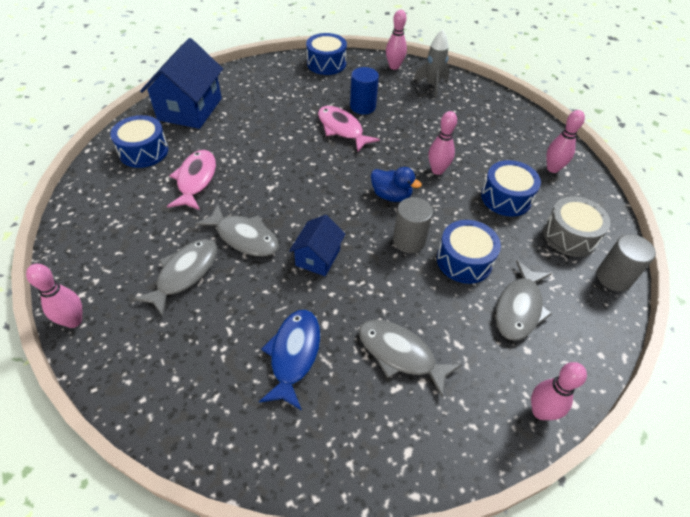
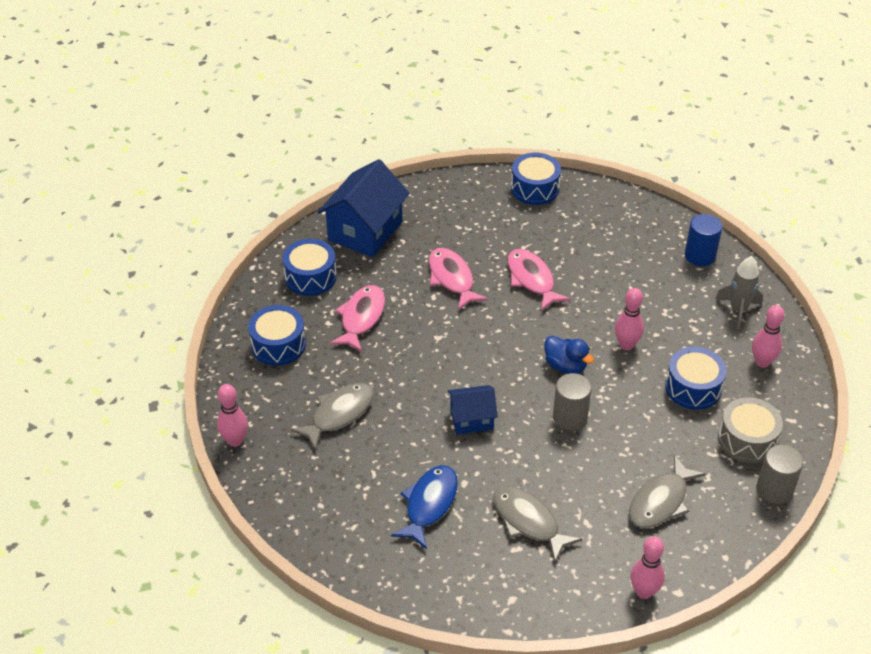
camera: 15 degrees right, 5 degrees down
(244, 237) = (402, 387): grey fish -> none
(273, 137) = (452, 278): none -> pink fish
(318, 257) = (471, 419): blue house -> blue house turned 45 degrees clockwise
(362, 107) = (563, 253): blue cylinder -> blue cylinder (700, 256)
(394, 66) = (618, 203): pink bowling pin -> none
(432, 85) = (657, 235): grey rocket -> grey rocket (738, 310)
(464, 260) = (621, 447): blue drum -> blue drum (278, 345)

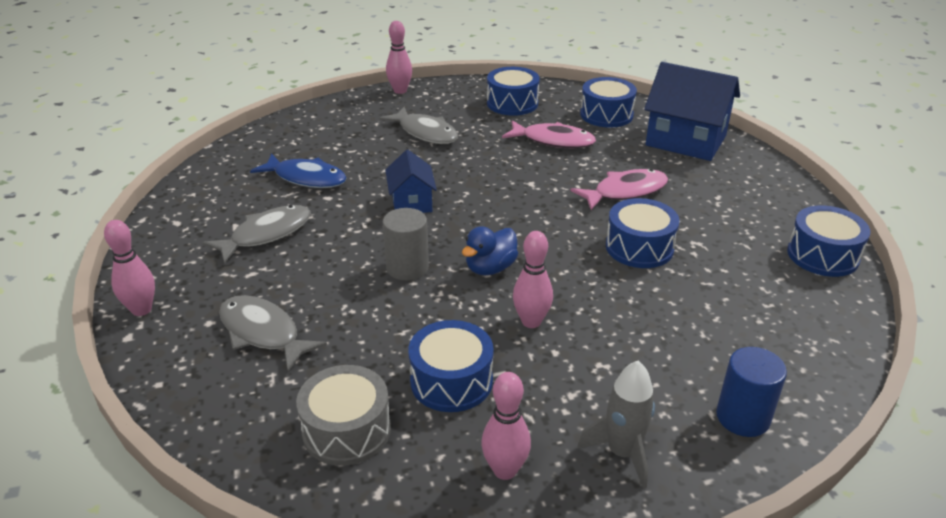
camera: 90 degrees right, 10 degrees down
(531, 279) = (639, 247): pink fish -> blue drum
(774, 489) = (249, 450): grey cylinder -> none

